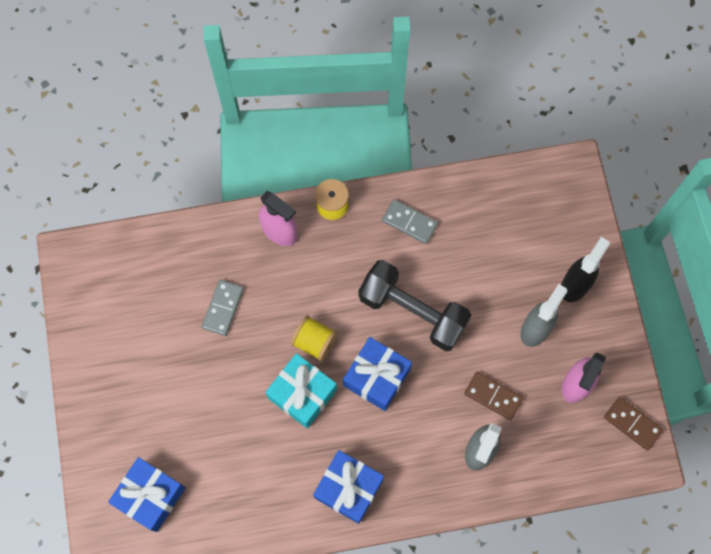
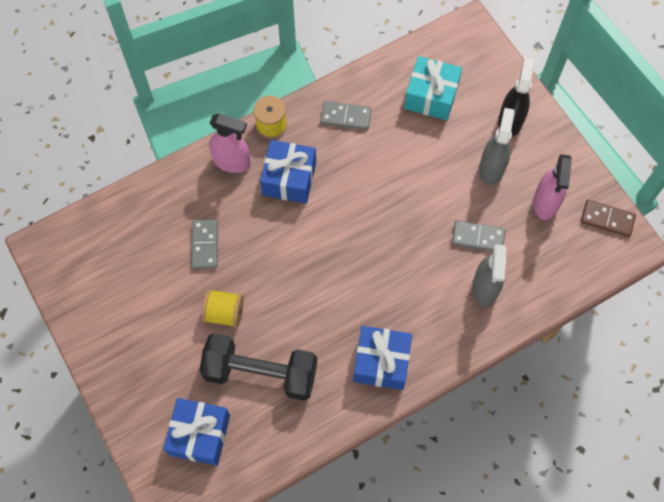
camera: 20 degrees left, 5 degrees down
(302, 394) = (307, 294): turquoise gift -> turquoise gift (431, 96)
(314, 342) = (300, 245): yellow spool -> yellow spool (224, 313)
(377, 377) = (368, 257): blue gift -> blue gift (289, 179)
(413, 311) = (378, 190): black dumbbell -> black dumbbell (260, 373)
(493, 396) = (478, 237): brown domino -> grey domino

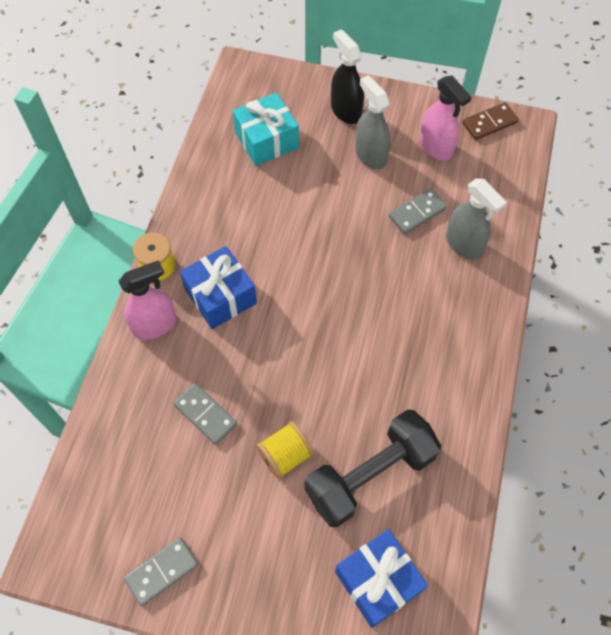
camera: 45 degrees left, 5 degrees down
(345, 116) = (215, 209): grey domino -> grey domino (161, 571)
(381, 362) = (453, 372): blue gift -> none

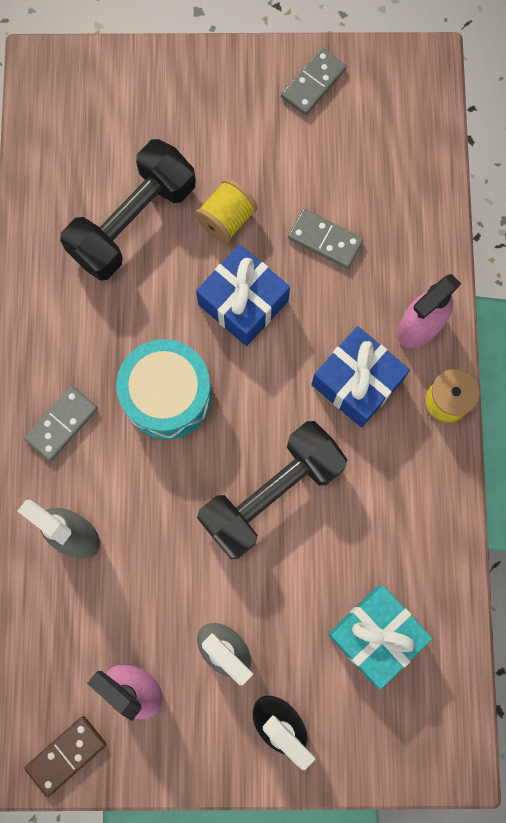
camera: 165 degrees right, 15 degrees up
(311, 237) = (271, 494): none -> black dumbbell
(373, 322) = (167, 396): none -> turquoise drum
(378, 581) = (104, 126): blue gift -> blue gift (243, 302)
(417, 213) = (143, 568): grey domino -> grey domino (61, 424)

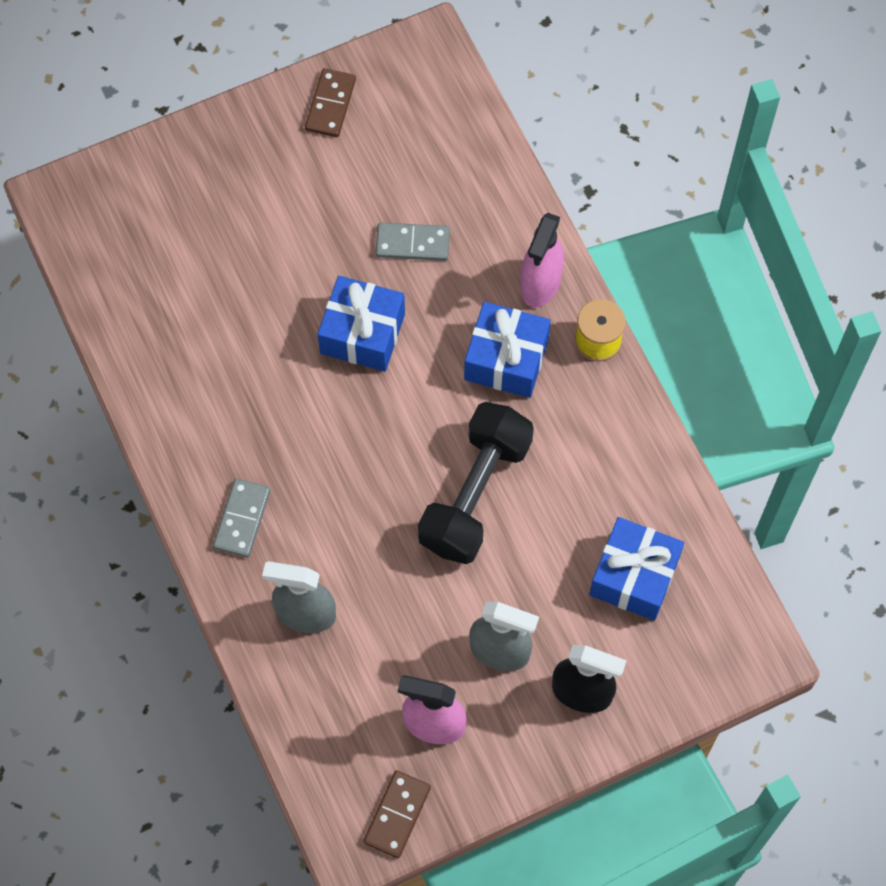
camera: 25 degrees left, 10 degrees down
(133, 222) = (218, 304): black dumbbell -> none
(167, 396) = (332, 449): turquoise drum -> none
(226, 219) = (308, 264): yellow spool -> none
(313, 83) = (330, 105): grey domino -> brown domino
(375, 635) = (634, 576): turquoise gift -> blue gift

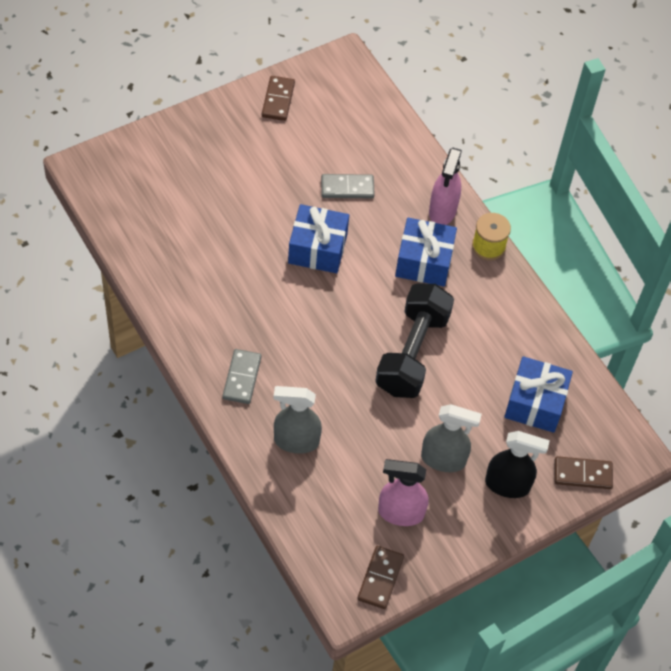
camera: 10 degrees left, 10 degrees down
(686, 683) = (582, 474): none -> brown domino

